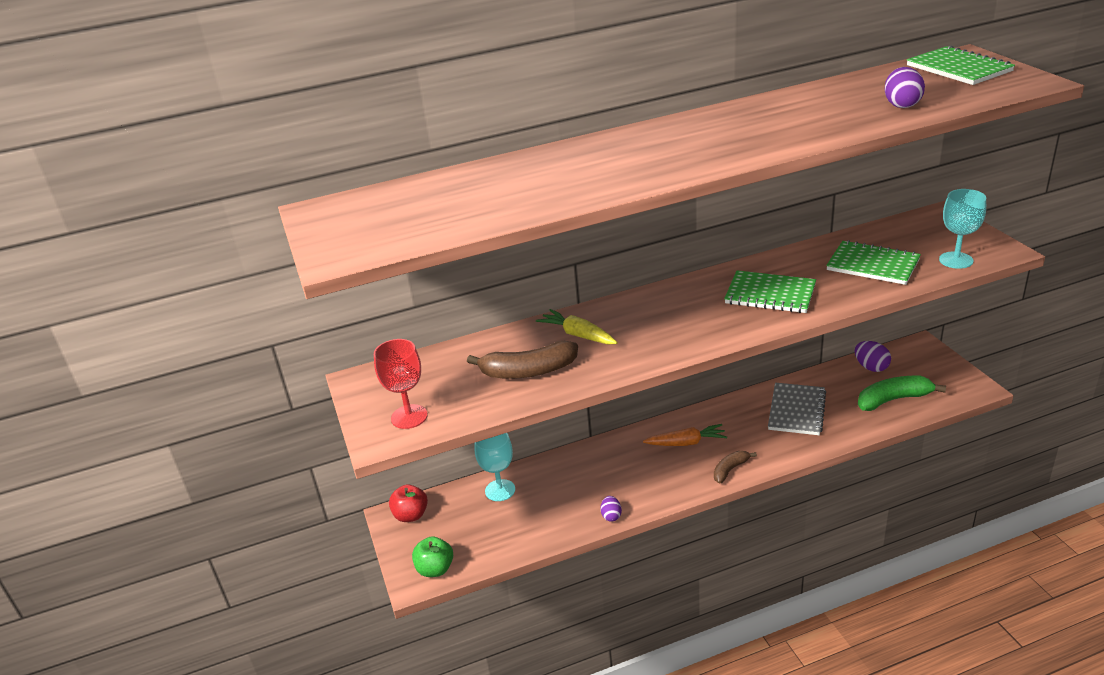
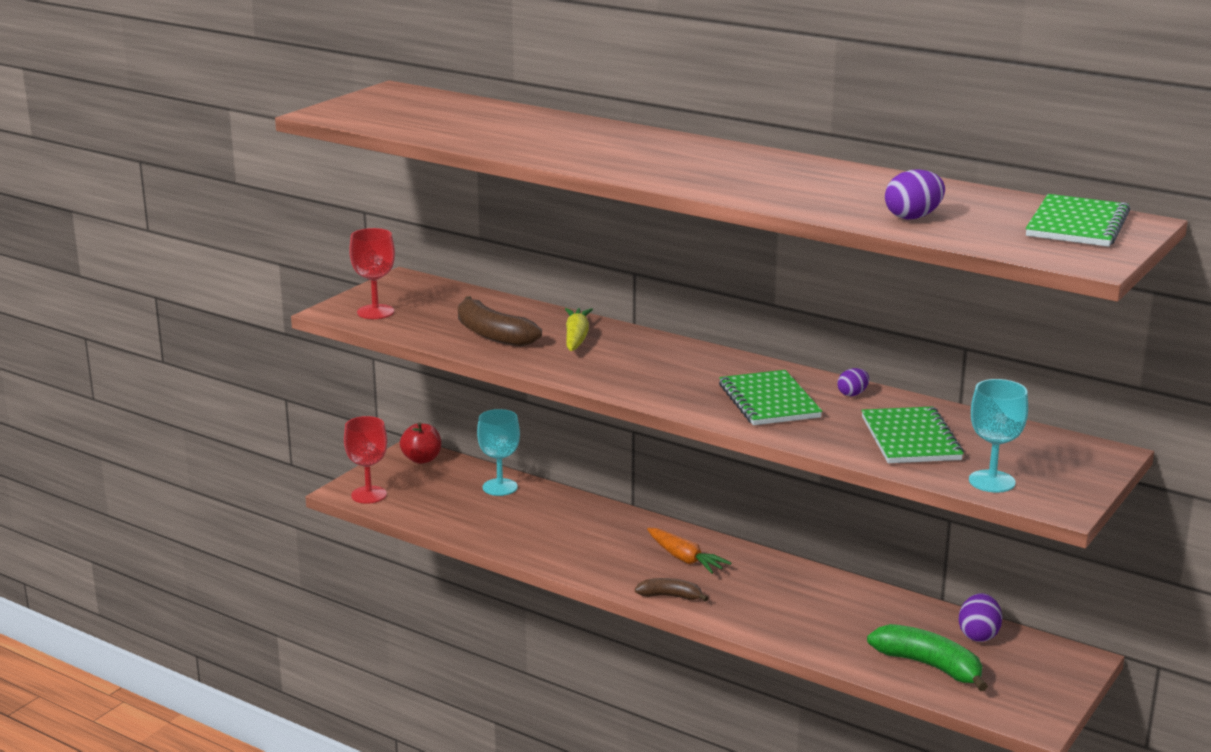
camera: 50 degrees right, 10 degrees down
(435, 569) = (369, 495): green apple -> red goblet
(611, 516) = (526, 553): purple egg -> purple egg (852, 394)
(796, 410) = (824, 608): grey notebook -> none

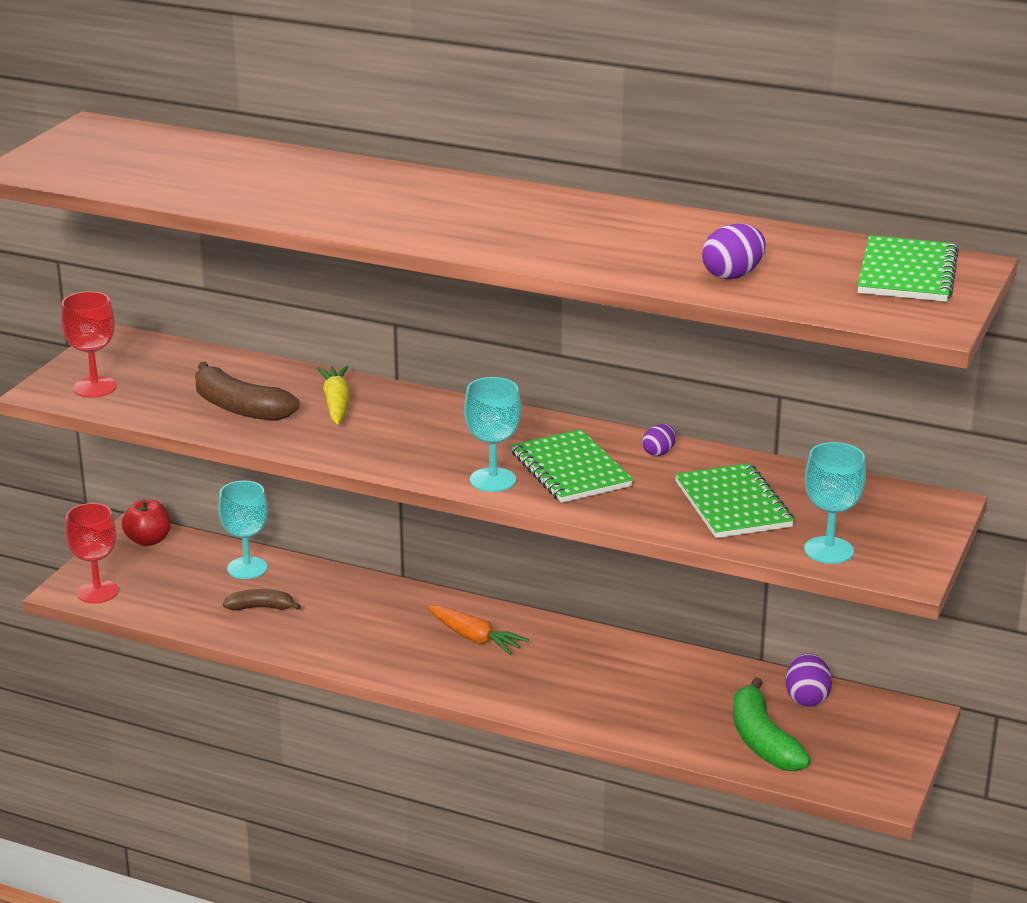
camera: 10 degrees left, 5 degrees up
(670, 596) = (468, 686): brown banana -> brown banana (261, 607)
(697, 404) = (493, 480): none -> turquoise goblet
(929, 666) = (762, 740): green banana -> green banana turned 135 degrees counterclockwise

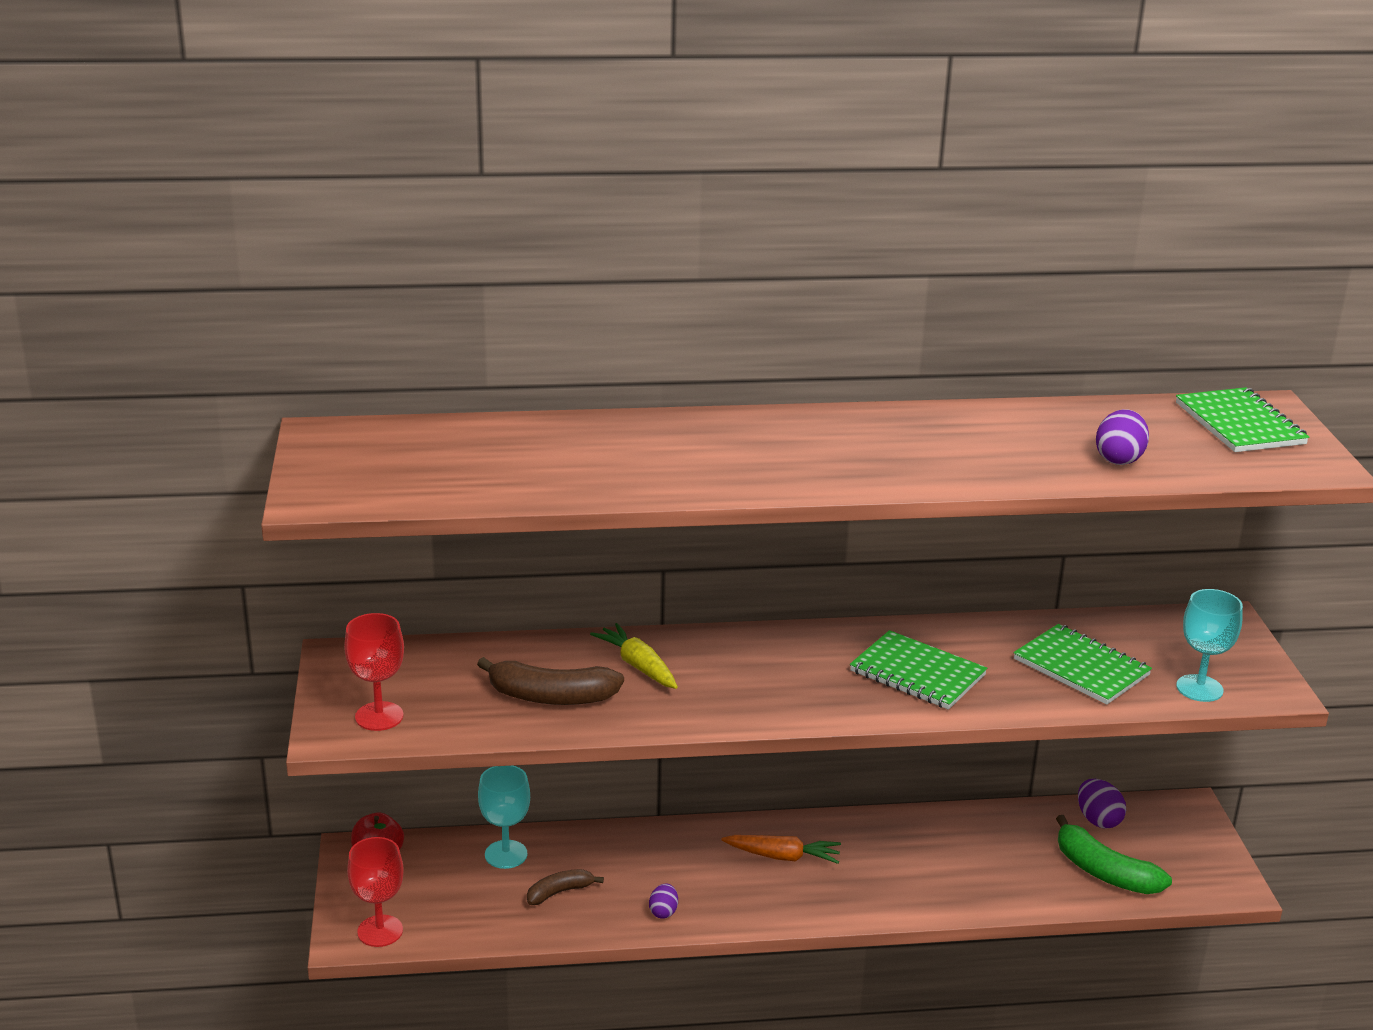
camera: 30 degrees left, 0 degrees up
(493, 480) = (865, 704): turquoise goblet -> none
(659, 452) = (968, 634): purple egg -> purple egg (663, 912)

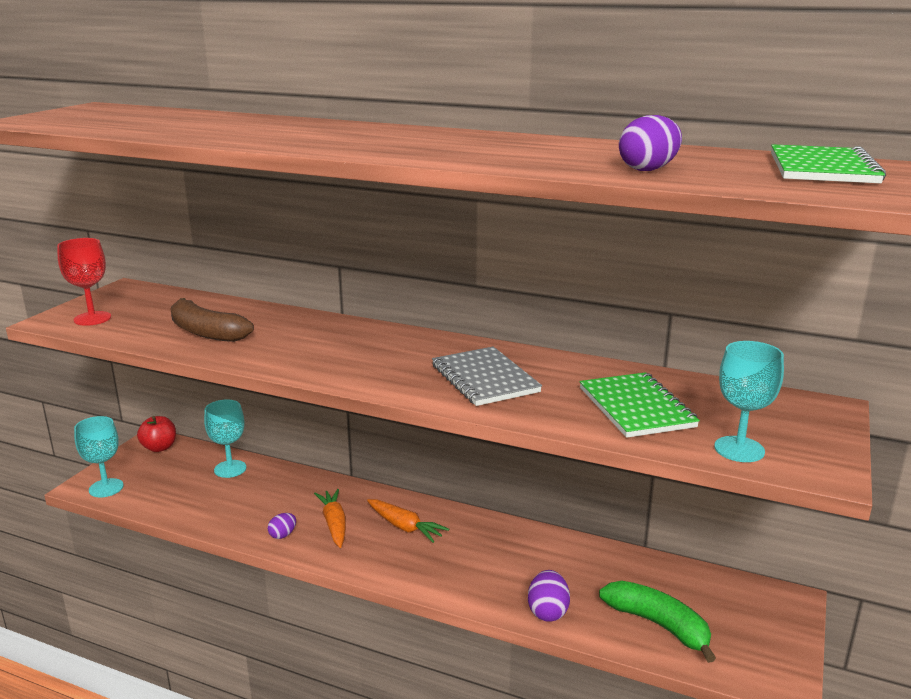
camera: 30 degrees right, 5 degrees down
(380, 931) = (106, 488): red goblet -> turquoise goblet
(560, 892) = (234, 501): brown banana -> none
(638, 666) = (288, 329): yellow carrot -> none
(705, 879) = (334, 524): none -> orange carrot
(917, 673) = (484, 379): green notebook -> grey notebook
(1098, 820) = (690, 582): purple egg -> purple egg (547, 612)
(1104, 872) = (658, 625): green banana -> green banana turned 150 degrees clockwise

